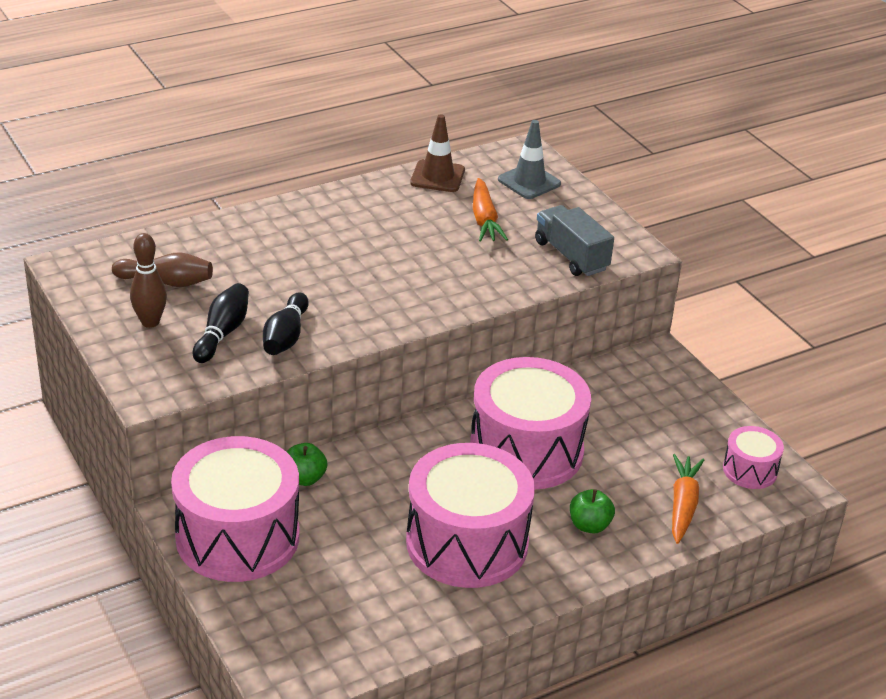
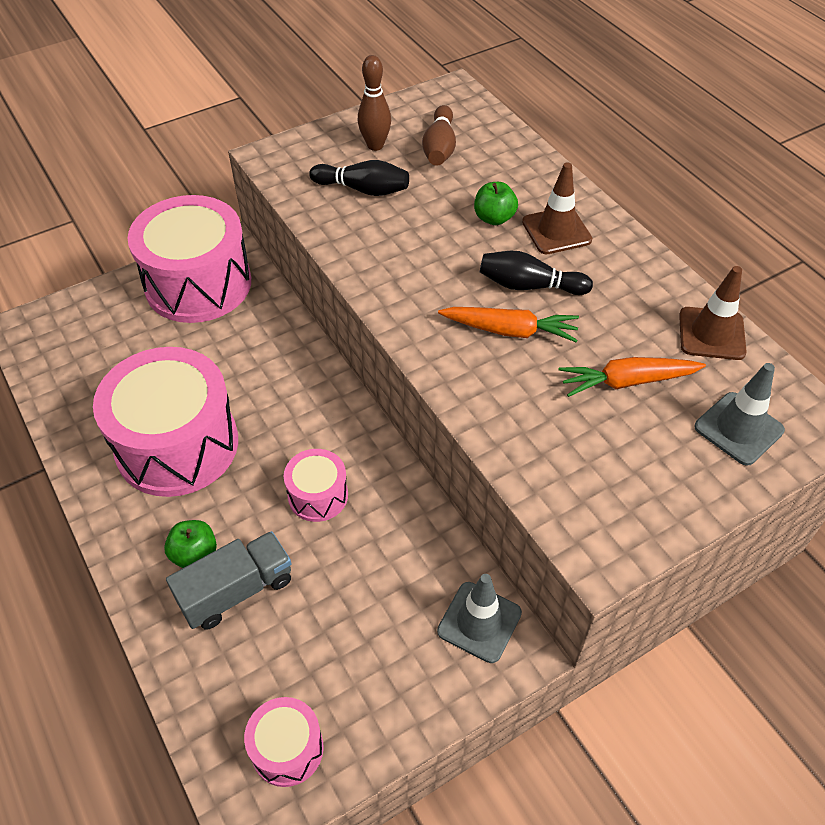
camera: 90 degrees right, 15 degrees up
(285, 337) = (361, 230): black bowling pin -> black bowling pin (529, 286)
(304, 478) = (272, 320): green apple -> green apple (494, 218)
(307, 229) = (556, 231): none -> brown traffic cone
(526, 450) = (318, 495): pink drum -> pink drum, size x0.47
(571, 256) = (567, 474): grey truck -> grey truck (236, 591)
(639, 371) = (479, 622): none -> grey traffic cone
(682, 505) = (223, 657): orange carrot -> orange carrot (510, 330)

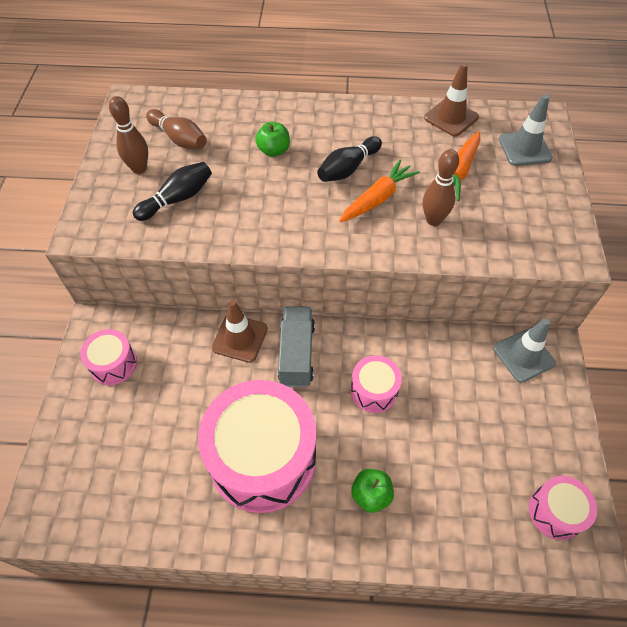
camera: 55 degrees left, 5 degrees up
(198, 284) = (113, 364): pink drum -> pink drum, size x0.47
(236, 591) = (418, 482): grey truck -> grey truck (296, 354)
(525, 393) = (433, 220): none -> brown bowling pin
(556, 231) = (313, 130): brown traffic cone -> brown traffic cone (240, 338)

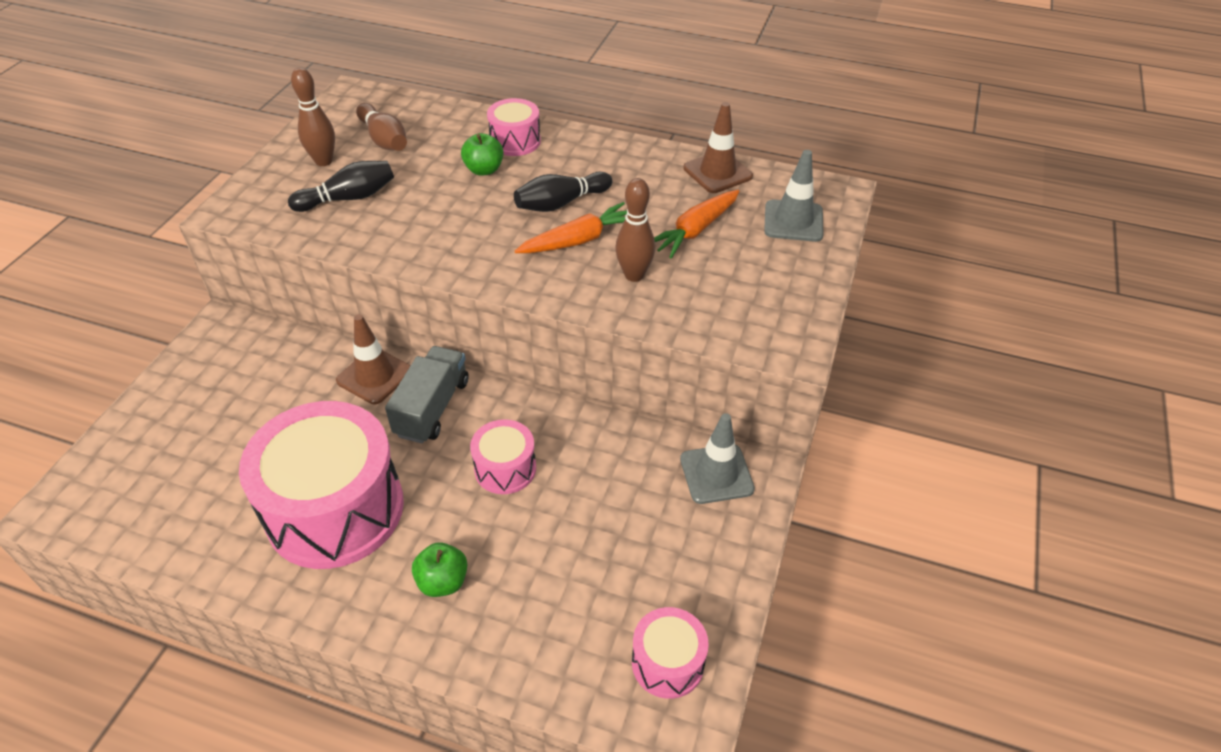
camera: 15 degrees right, 10 degrees down
(113, 364) = (219, 371): pink drum -> pink drum (515, 141)

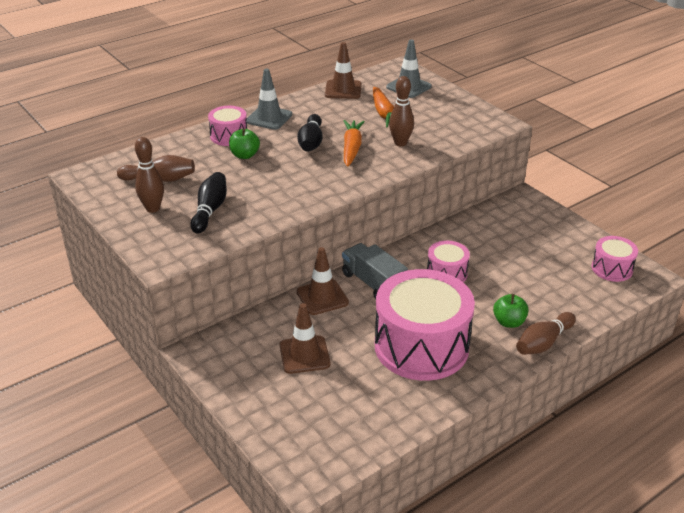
camera: 55 degrees left, 10 degrees down
(260, 411) = (304, 355): none -> brown traffic cone
(421, 642) = (543, 343): none -> brown bowling pin
(716, 474) = (511, 209): grey traffic cone -> grey traffic cone (269, 118)

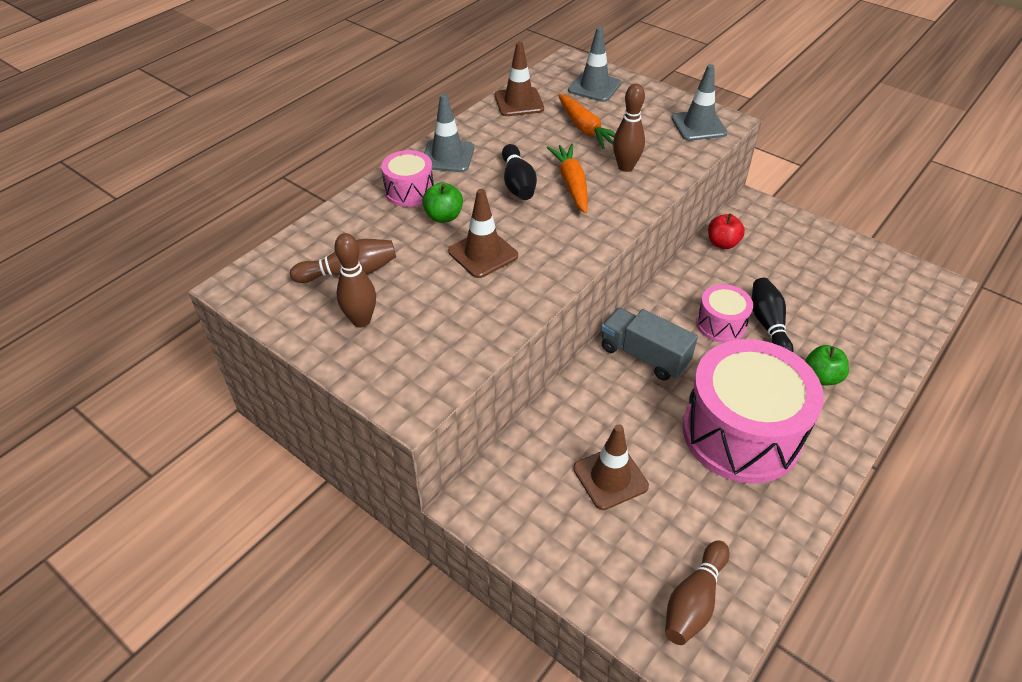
camera: 15 degrees left, 10 degrees up
(210, 210) = (439, 309): black bowling pin -> black bowling pin (768, 325)
(322, 297) = (593, 388): brown traffic cone -> brown traffic cone (483, 254)
(476, 123) = (698, 126): none -> grey traffic cone
(480, 220) = (722, 243): none -> red apple
(543, 343) = (872, 397): brown bowling pin -> brown bowling pin (694, 601)
(612, 268) = (894, 281): pink drum -> none

